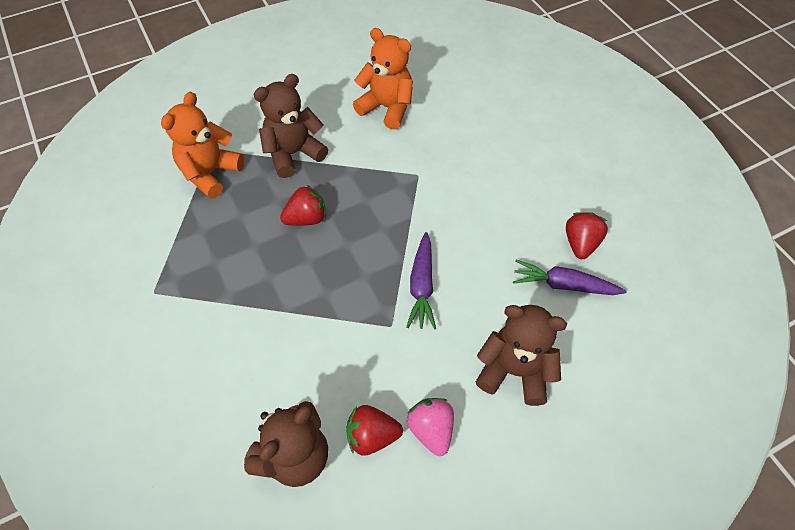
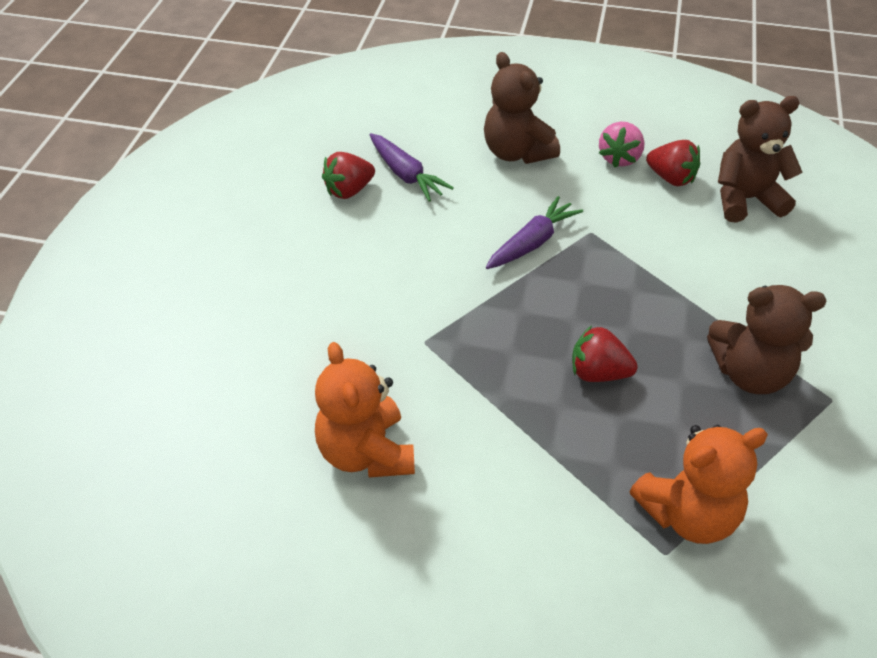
camera: 140 degrees left, 10 degrees down
(293, 153) = (551, 468): brown teddy bear -> brown teddy bear (750, 374)

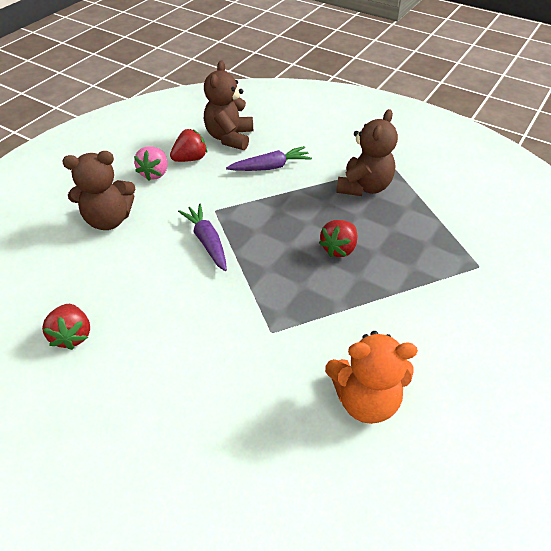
camera: 70 degrees left, 0 degrees up
(405, 174) = (82, 291): purple carrot -> purple carrot (270, 167)
(619, 158) = (155, 173): pink strawberry -> pink strawberry turned 60 degrees clockwise
(688, 514) = (454, 247): orange teddy bear -> none

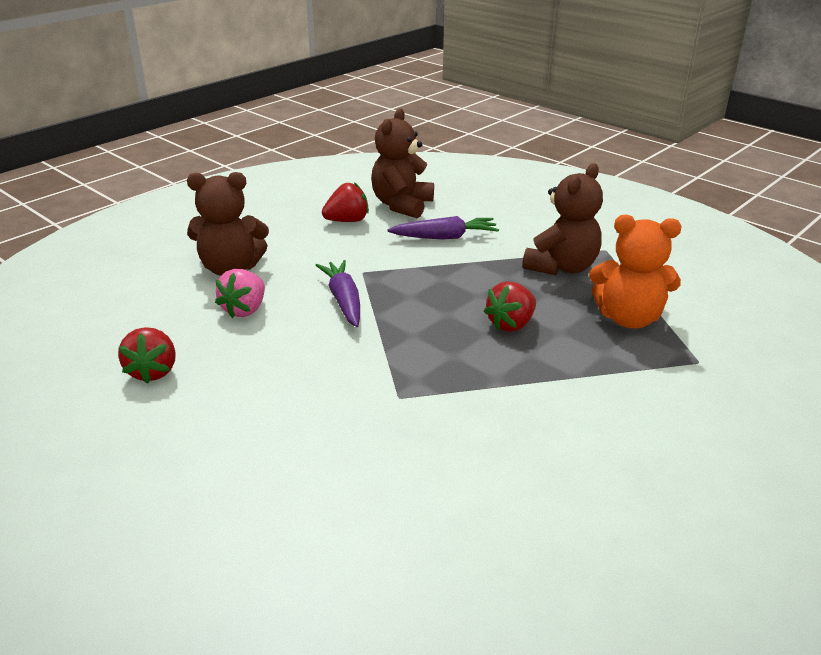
camera: 10 degrees right, 15 degrees down
(155, 173) = (299, 231): pink strawberry -> pink strawberry (245, 310)
(365, 399) = (503, 479): orange teddy bear -> orange teddy bear (628, 318)

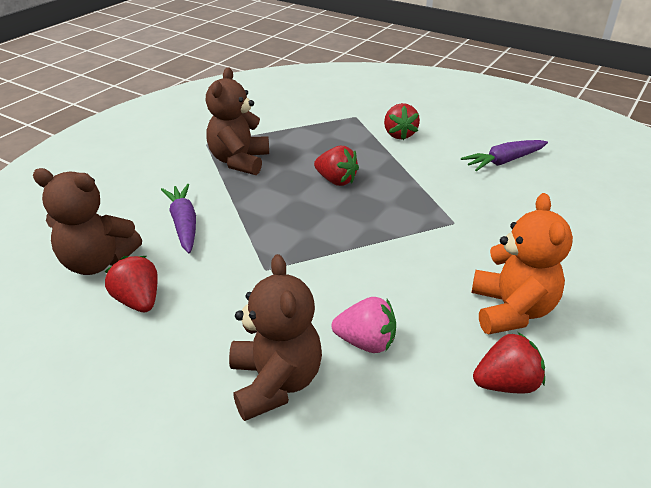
camera: 100 degrees left, 5 degrees up
(344, 301) = (326, 272): purple carrot -> purple carrot (504, 161)
(561, 267) = (239, 161): brown teddy bear -> brown teddy bear turned 105 degrees counterclockwise
(628, 318) = (312, 136): orange teddy bear -> orange teddy bear (511, 310)
(640, 394) = (399, 134): none -> red strawberry

